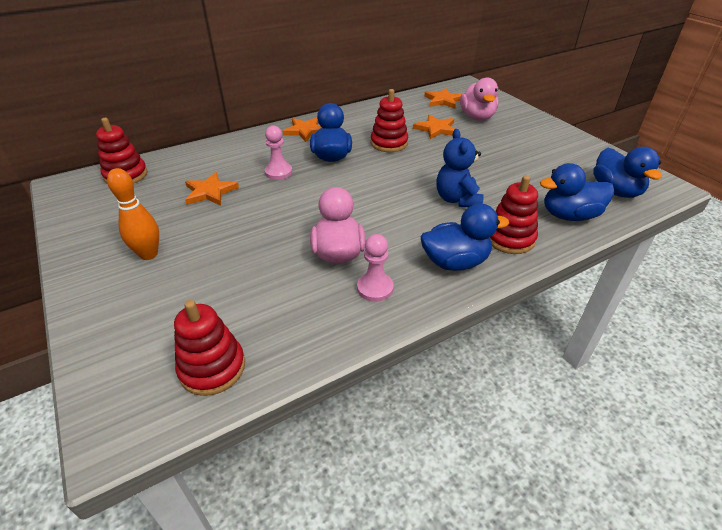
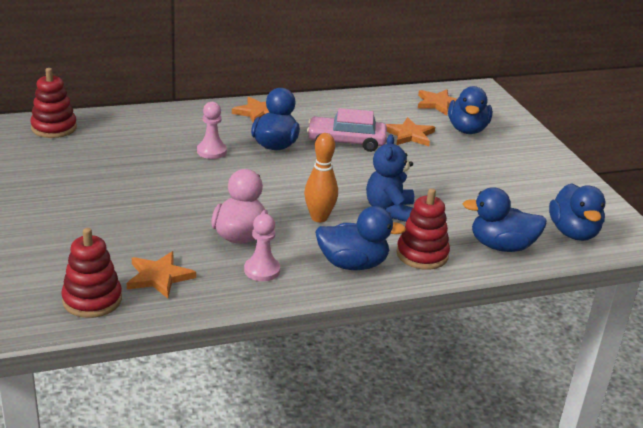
camera: 10 degrees right, 10 degrees down
(149, 254) = (59, 204): orange bowling pin -> orange bowling pin (319, 218)
(210, 192) = (134, 158): orange star -> orange star (159, 277)
(389, 143) = (346, 141): red stacking toy -> pink car
(477, 117) = (467, 130): pink duck -> blue duck

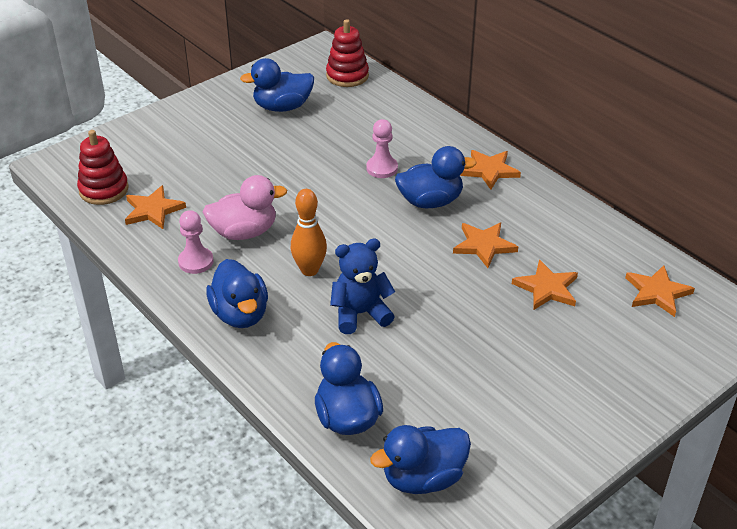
camera: 70 degrees right, 10 degrees up
(346, 141) = (484, 245): pink car -> orange star
(422, 255) = (288, 358): red stacking toy -> none
(467, 130) = (610, 333): blue duck -> blue duck (282, 107)

